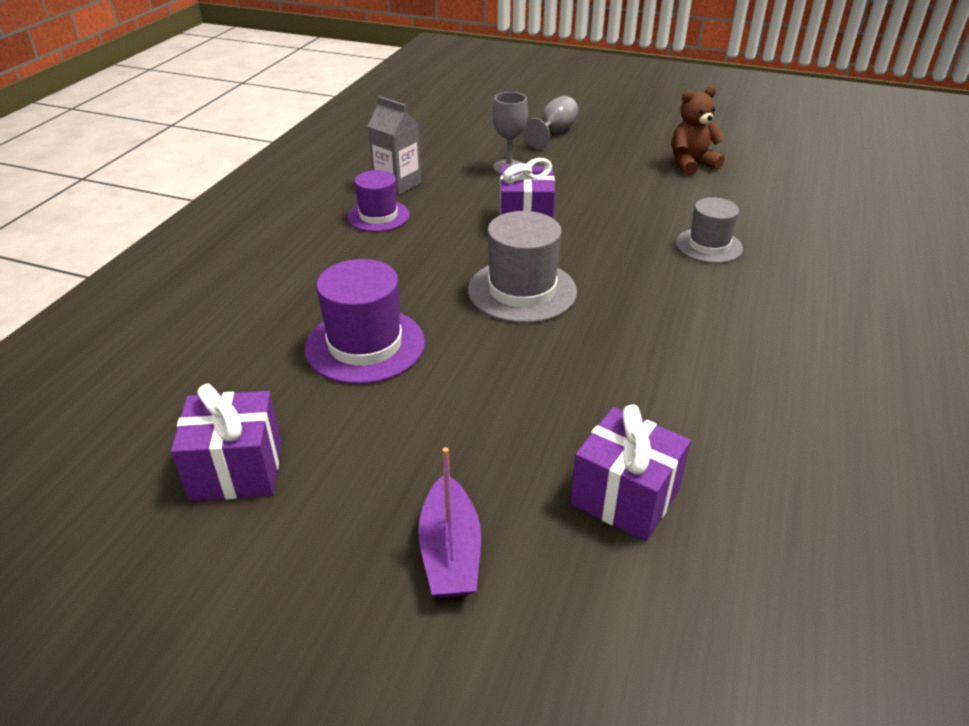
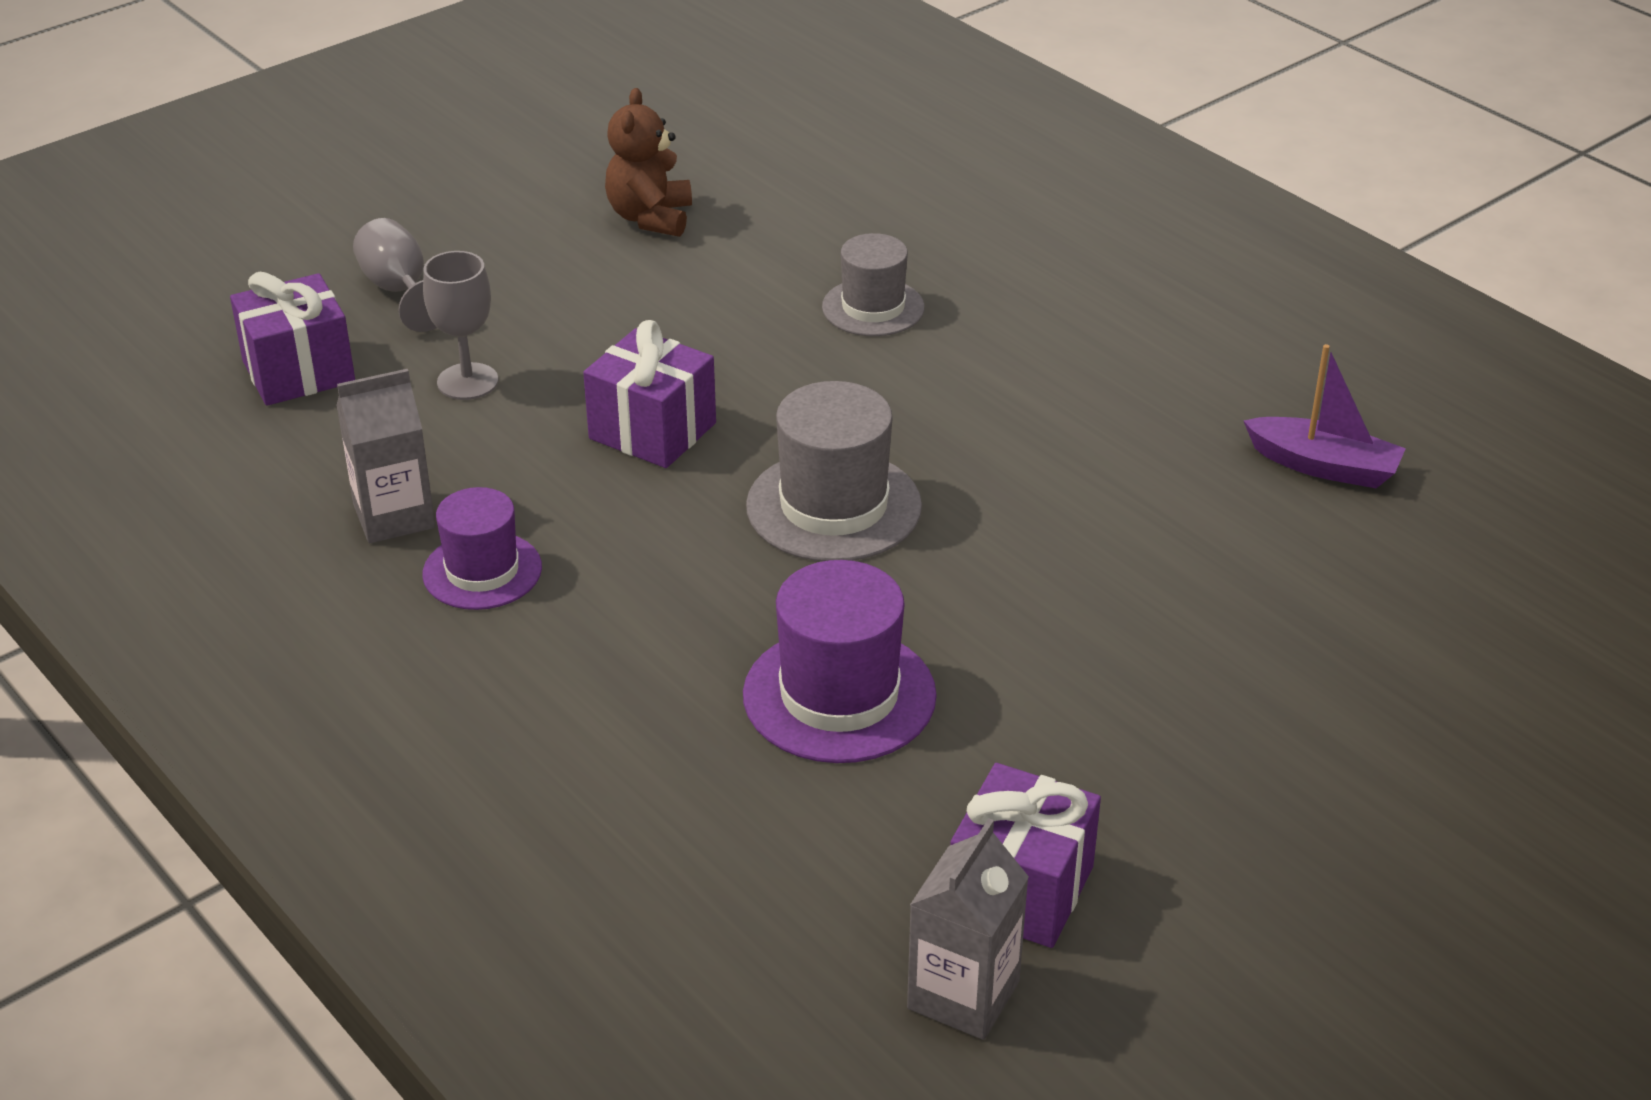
camera: 60 degrees left, 0 degrees up
(134, 476) = (963, 995): none -> grey carton
(450, 551) = (1277, 745): purple boat -> purple boat (1323, 466)
(624, 497) = (1279, 587): purple gift -> purple gift (299, 372)

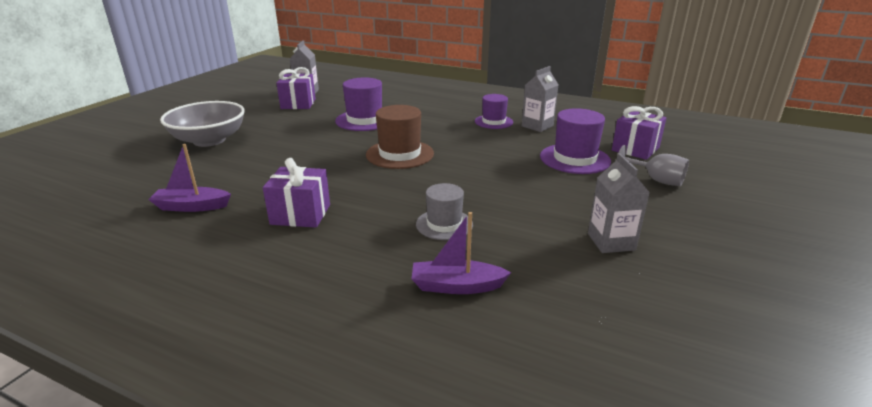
camera: 155 degrees right, 10 degrees down
(467, 382) = (574, 159): grey goblet -> purple hat
(650, 218) = (611, 242): brown teddy bear -> grey carton
(652, 431) = (487, 160): purple gift -> purple gift (300, 214)
(834, 506) = (400, 154): grey hat -> brown hat
(926, 220) = (457, 286): none -> purple boat
(1324, 719) = (209, 140): none -> grey bowl

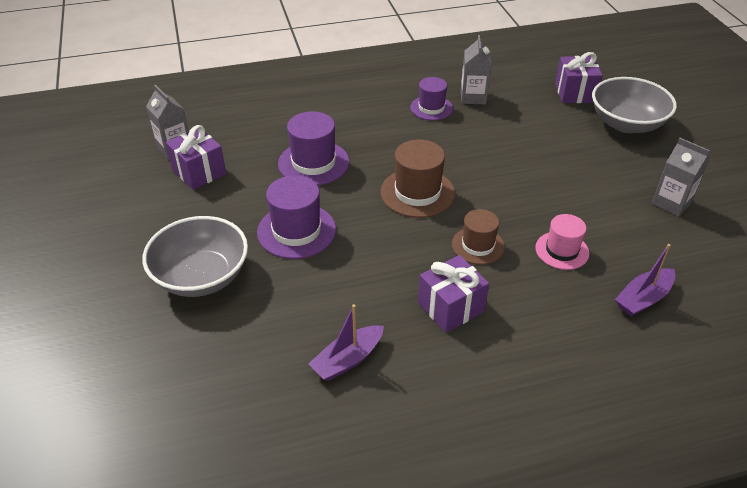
camera: 40 degrees left, 15 degrees up
(385, 194) = (478, 245): none -> brown hat
(444, 224) = (562, 250): grey hat -> pink hat
(574, 159) = (550, 127): purple hat -> purple hat (296, 231)
(656, 180) = (626, 123): grey goblet -> grey bowl

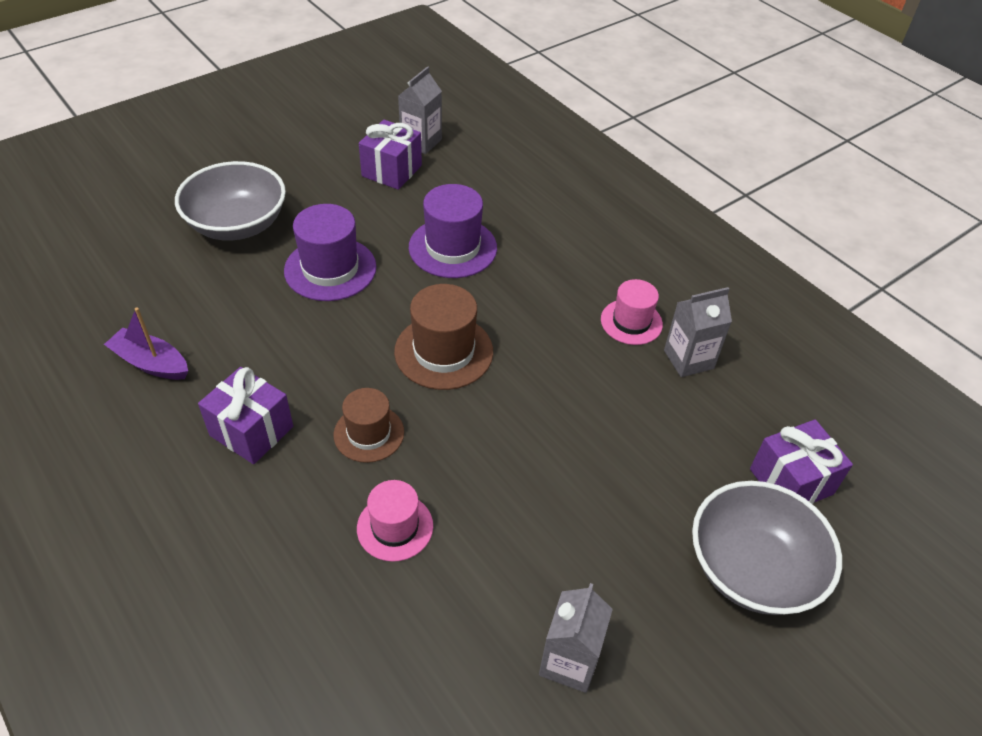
camera: 65 degrees right, 5 degrees up
(431, 108) = (631, 322): purple hat -> pink hat
(643, 298) = (331, 643): purple boat -> none

